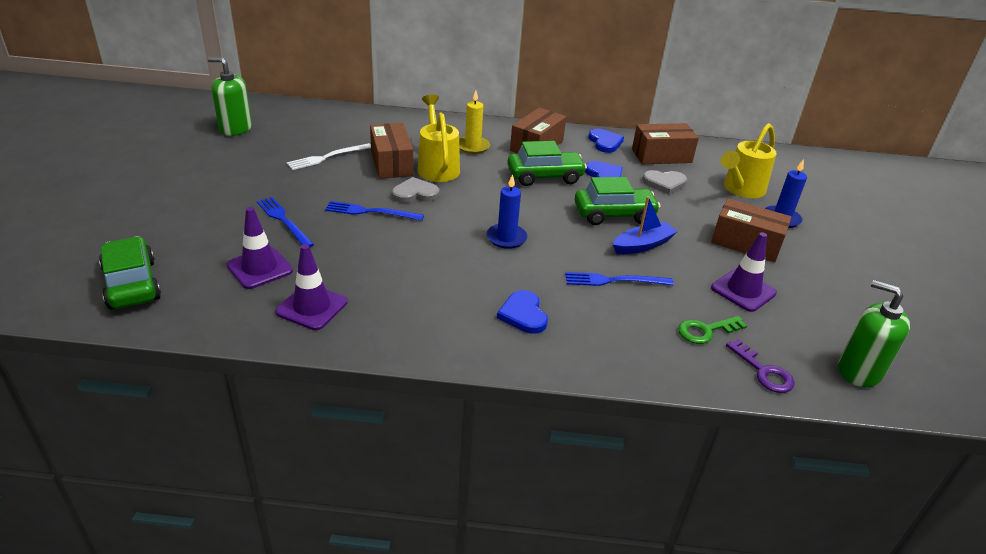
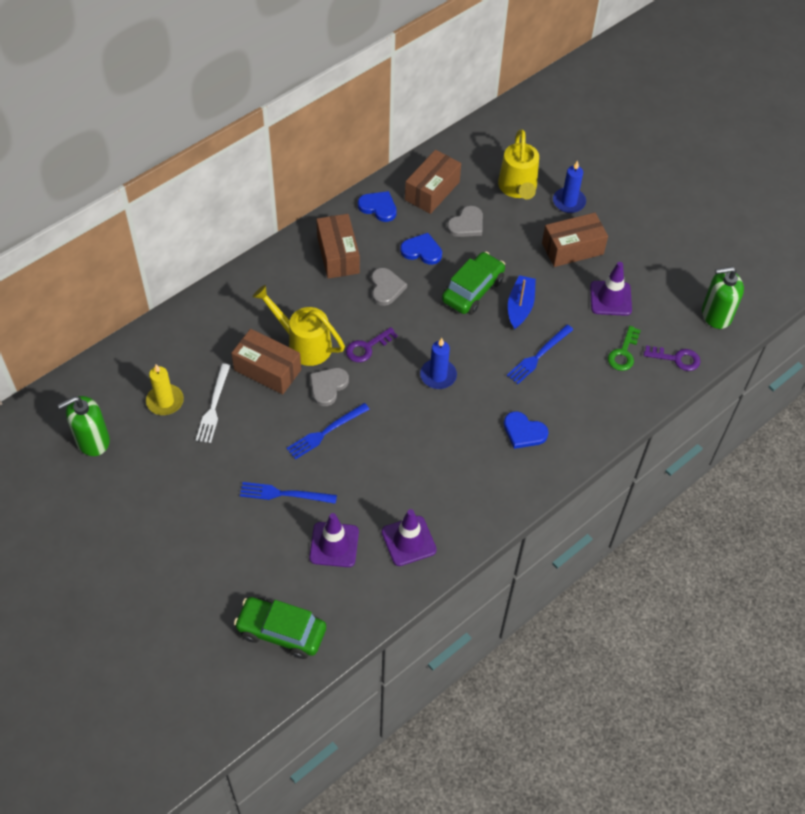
camera: 45 degrees left, 20 degrees up
(473, 147) = (296, 297): yellow candle -> yellow candle (165, 401)
(478, 193) = (367, 347): none -> purple key
(545, 176) = (386, 288): green car -> grey heart

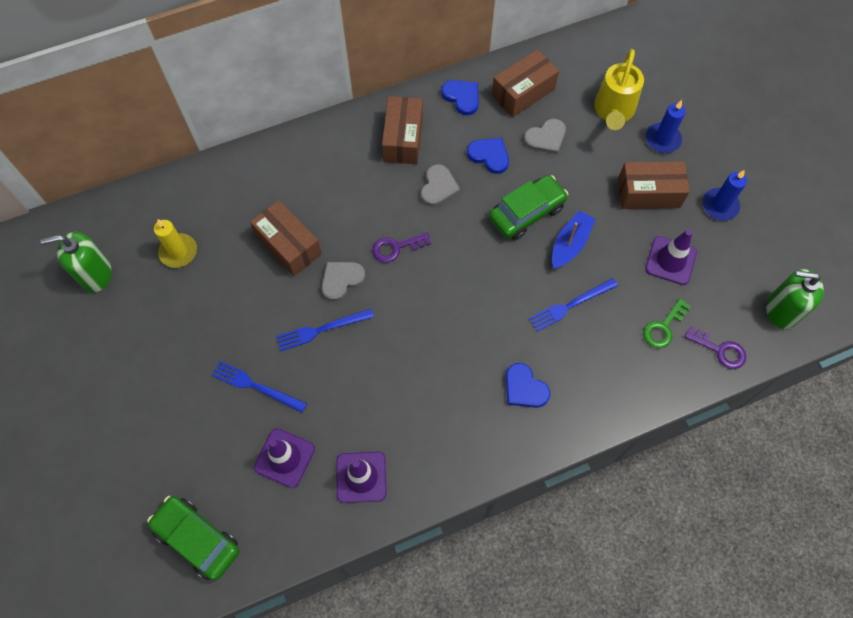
camera: 20 degrees right, 10 degrees up
(213, 406) = (222, 270): white fork -> none
(304, 344) = (334, 227): yellow watering can -> none
(438, 375) = (457, 299): blue candle -> blue candle (720, 205)

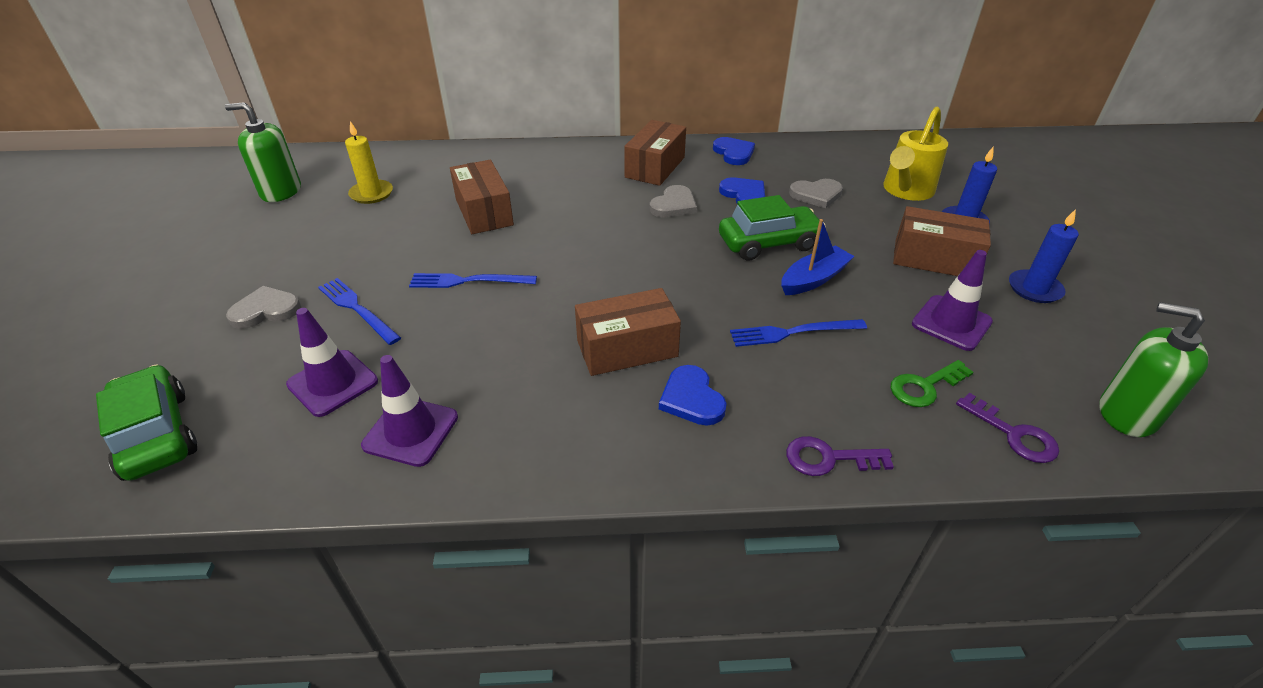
camera: 20 degrees right, 25 degrees down
(341, 280) = (520, 248): grey heart -> grey heart (266, 310)
(396, 247) = (599, 238): purple key -> purple key (829, 458)
(523, 92) = (803, 161): brown box -> brown box (627, 348)

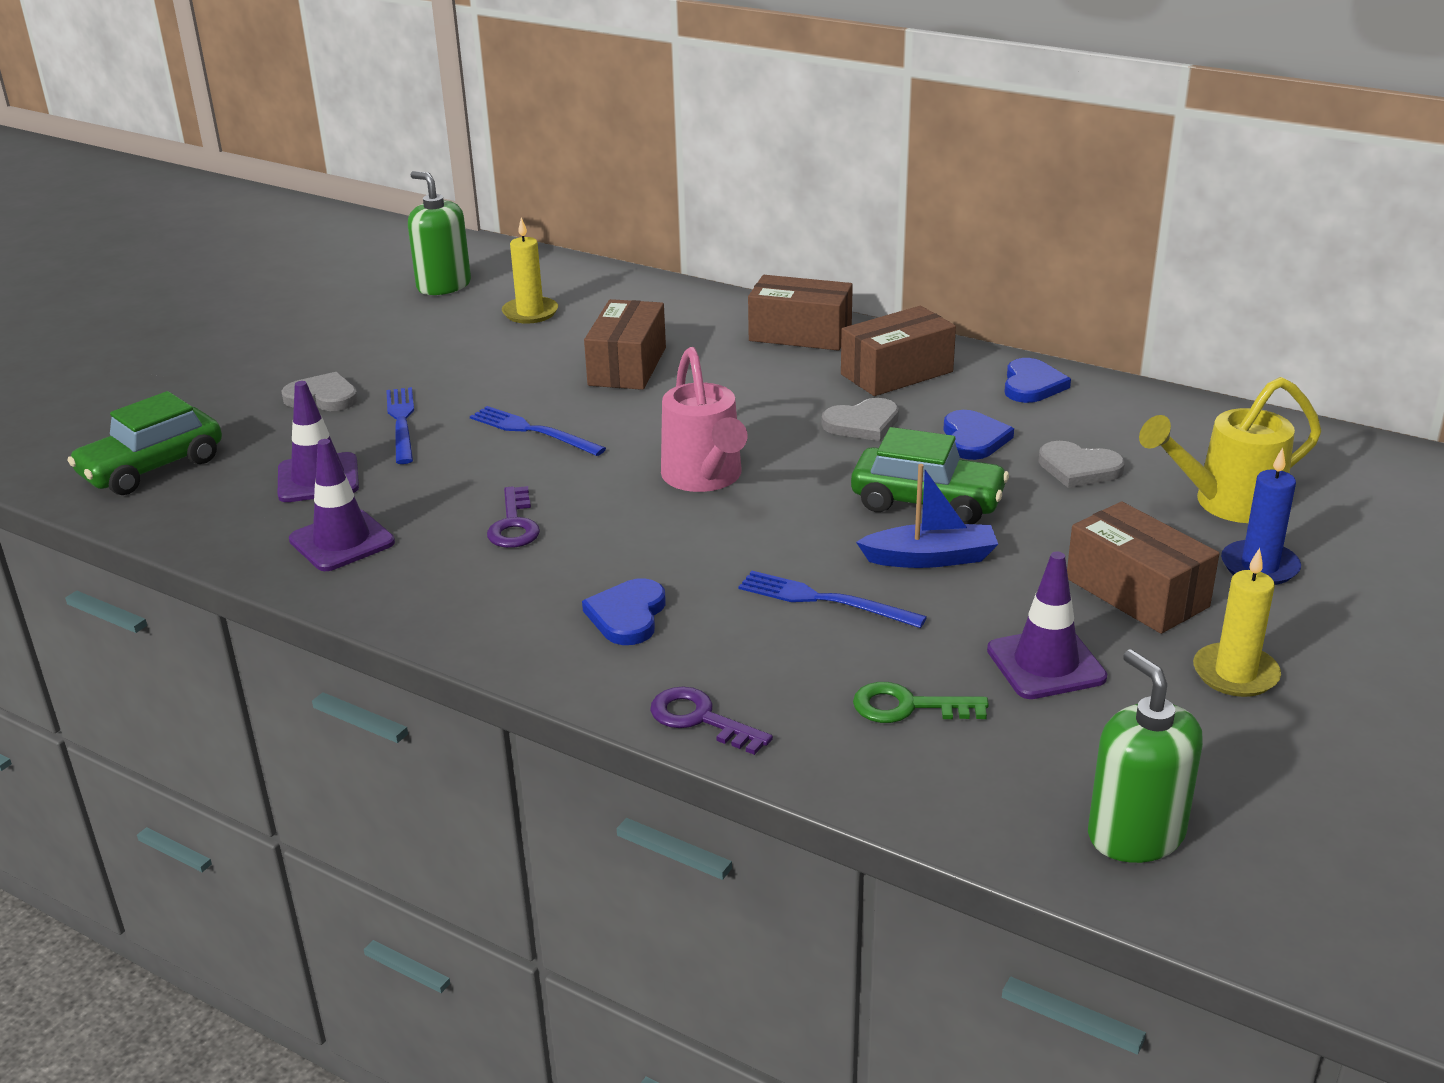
camera: 35 degrees right, 10 degrees down
(156, 434) = (152, 468): green car -> green car turned 135 degrees counterclockwise
(624, 274) = (705, 478): none -> pink watering can
(627, 348) = (618, 548): brown box -> brown box (800, 334)
(1013, 434) = (948, 788): purple key -> purple key (514, 524)
(1034, 289) = (1235, 674): blue candle -> yellow candle

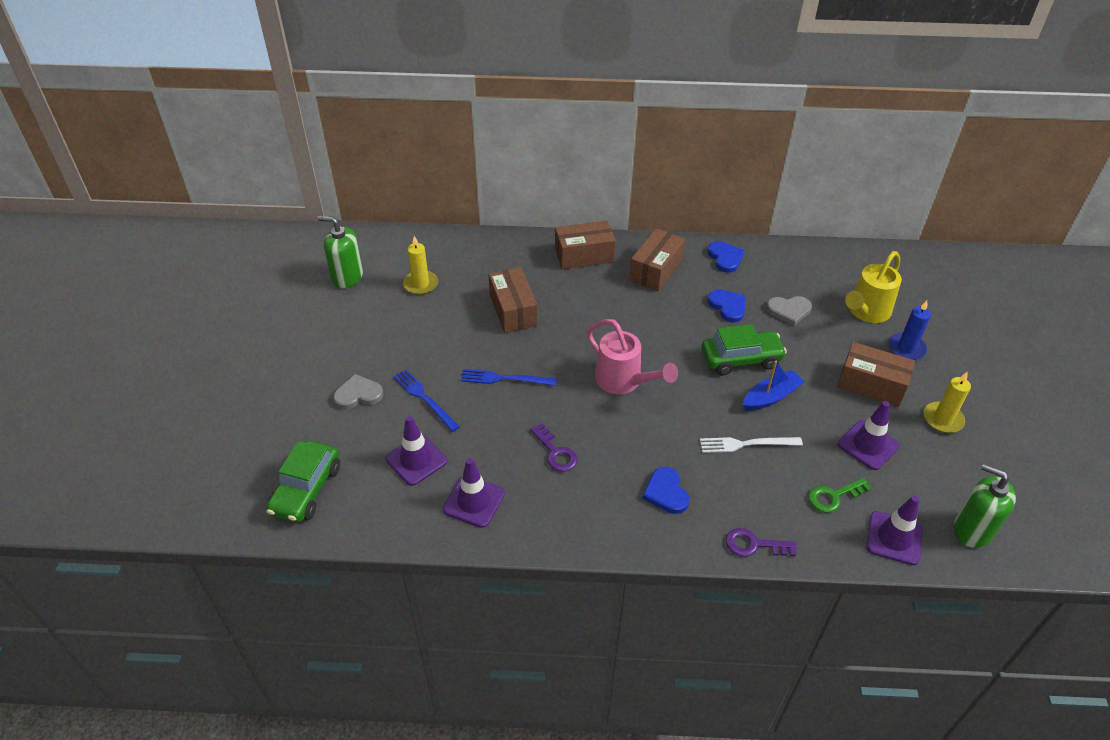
camera: 30 degrees left, 15 degrees up
(824, 600) = (746, 444): blue fork -> white fork
(862, 423) = (668, 313): grey heart -> none
(963, 794) = (894, 538): none -> purple traffic cone

